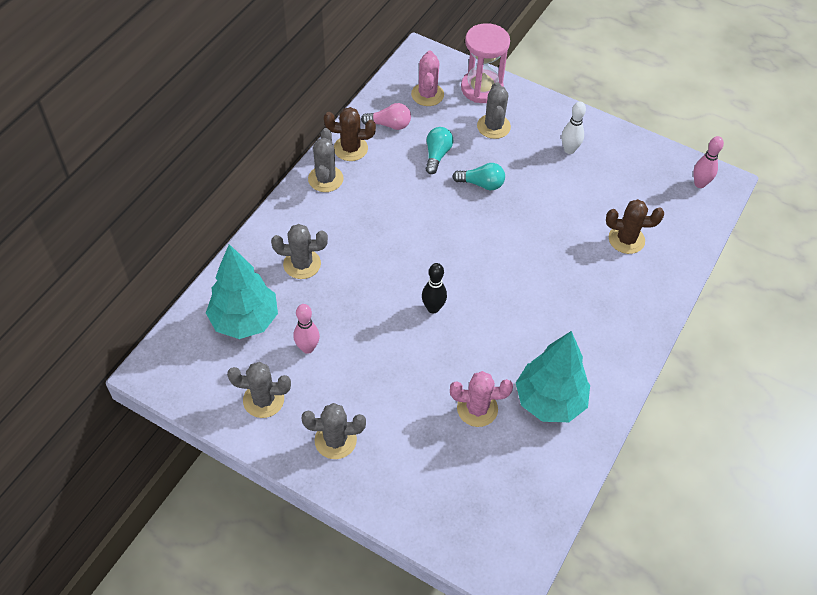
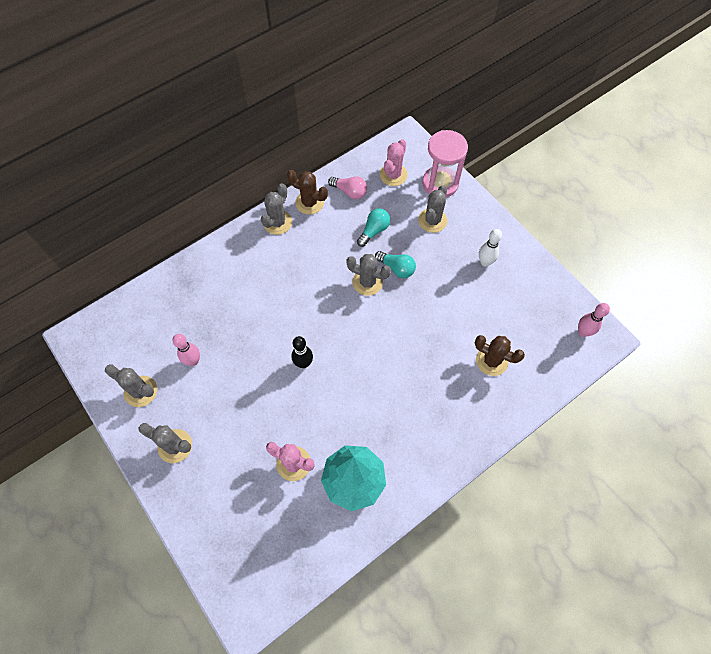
camera: 25 degrees right, 10 degrees up
(245, 320) = (160, 320): turquoise tree -> none
(302, 264) = (224, 289): grey cactus -> grey cactus (367, 282)

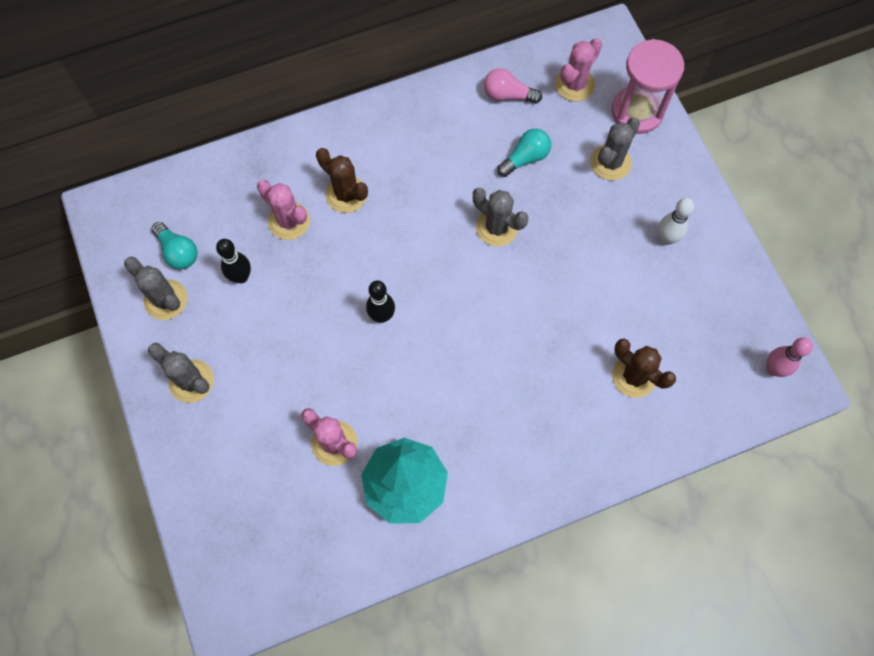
camera: 15 degrees right, 5 degrees up
(193, 361) = (241, 277): pink bowling pin -> black bowling pin
(218, 313) = (289, 221): none -> pink cactus
(277, 222) = (398, 116): grey cactus -> none
(309, 202) = (448, 98): brown cactus -> brown cactus (346, 194)
(350, 192) = (508, 95): pink light bulb -> pink light bulb turned 150 degrees clockwise
(396, 268) = (541, 218): turquoise light bulb -> turquoise light bulb (178, 252)

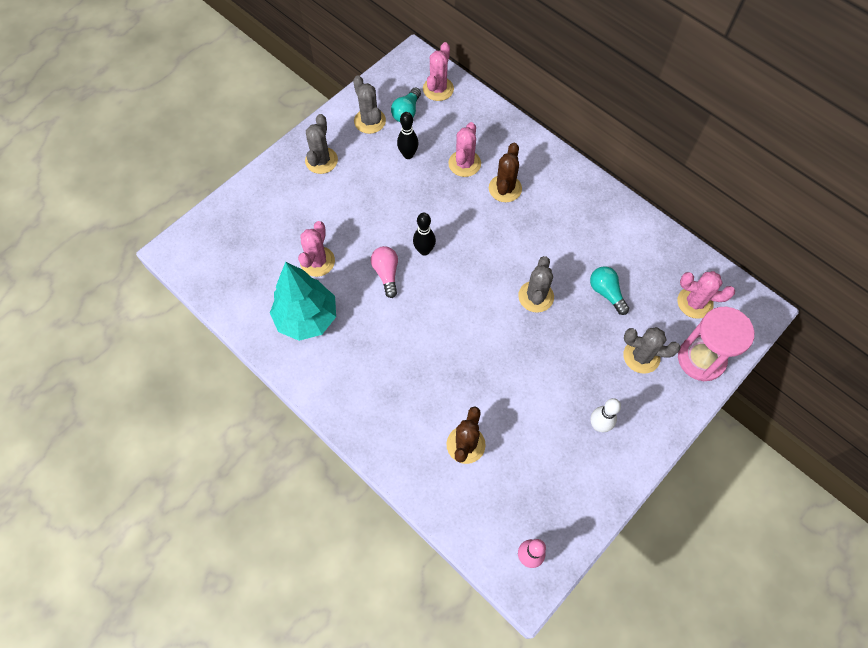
camera: 65 degrees right, 5 degrees down
(165, 202) = (438, 89): none -> pink cactus
(166, 300) = (370, 121): grey cactus -> grey cactus turned 45 degrees counterclockwise
(508, 95) = (653, 259): pink light bulb -> pink light bulb (386, 274)
(525, 158) = (606, 293): turquoise light bulb -> turquoise light bulb turned 150 degrees counterclockwise

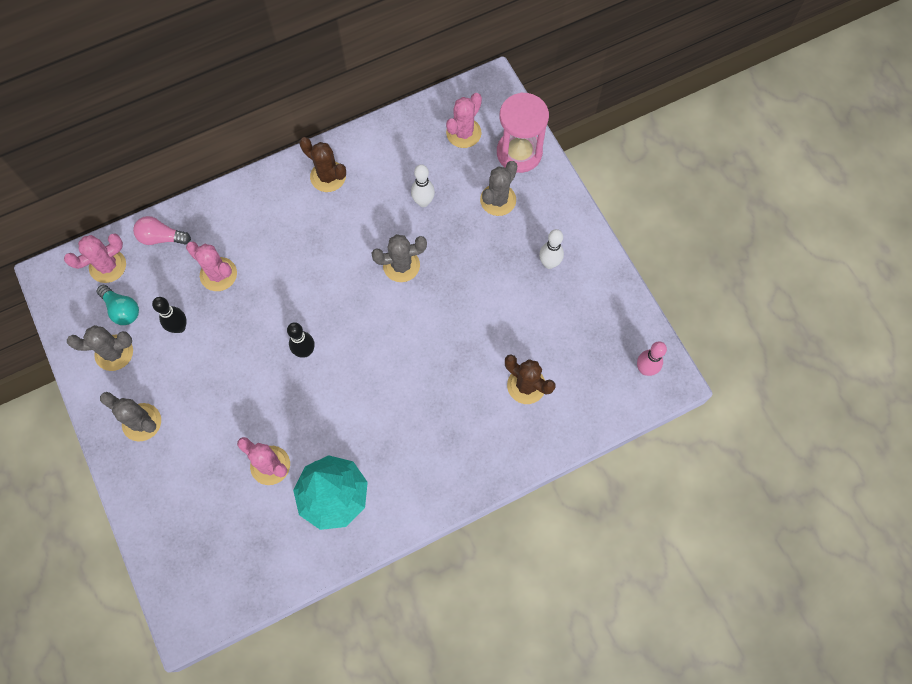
camera: 70 degrees left, 5 degrees up
(386, 274) = (316, 398): pink light bulb -> pink light bulb (161, 238)
(438, 89) = (108, 266): pink cactus -> pink cactus turned 75 degrees counterclockwise
(505, 188) = (267, 247): brown cactus -> brown cactus (328, 176)
(536, 296) = (401, 265): grey cactus -> grey cactus turned 45 degrees counterclockwise
(606, 293) = (423, 202): turquoise light bulb -> white bowling pin

